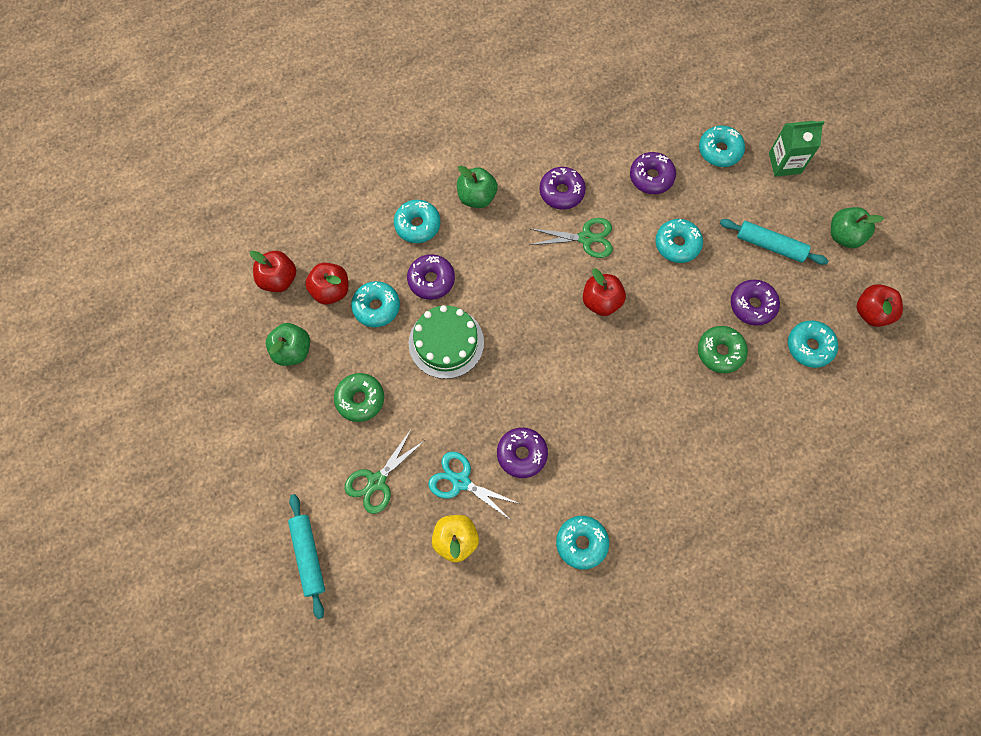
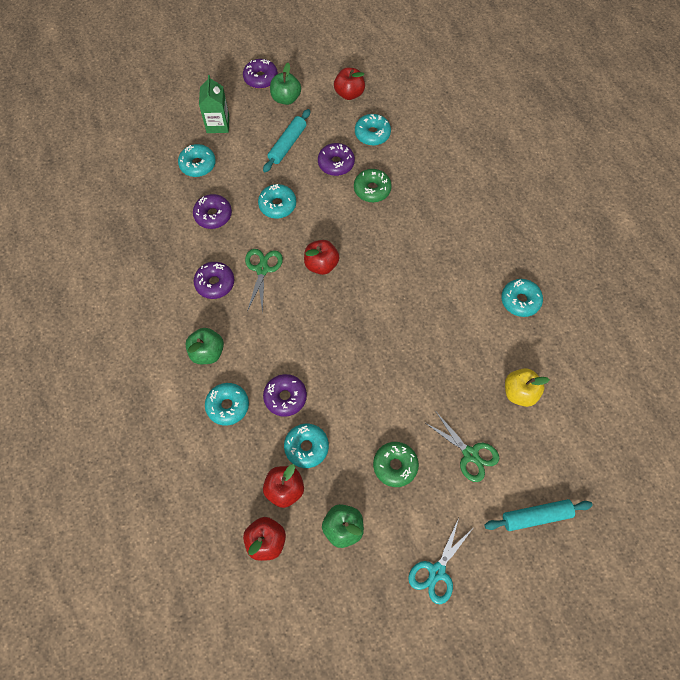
camera: 85 degrees left, 5 degrees down
(446, 342) = (347, 388): green cake -> none
(460, 481) = (471, 385): turquoise scissors -> turquoise scissors (437, 571)
(521, 454) = (449, 336): purple donut -> purple donut (261, 78)

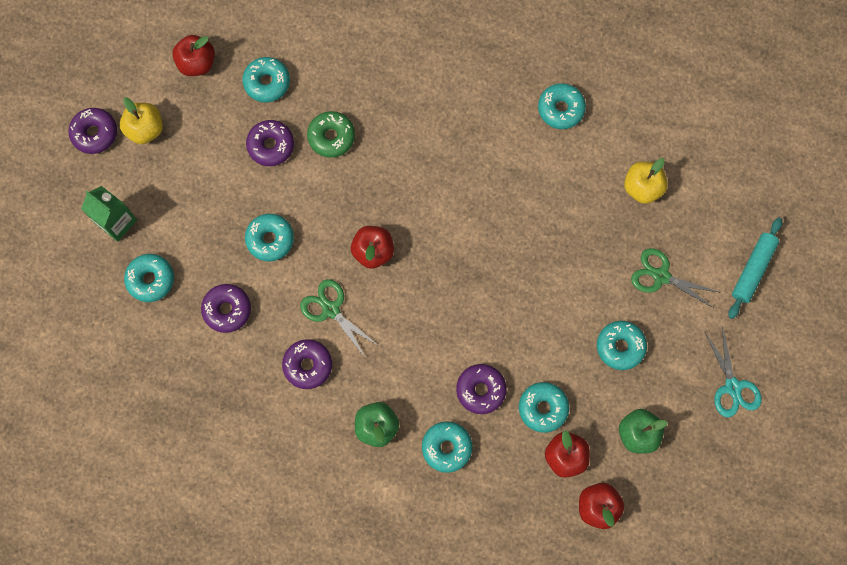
camera: 50 degrees left, 10 degrees up
(286, 98) = (145, 129): green apple -> yellow apple
(287, 144) = (205, 173): turquoise rolling pin -> none
(395, 465) = (620, 346): green donut -> turquoise donut
(470, 454) = (661, 276): green scissors -> green scissors turned 150 degrees counterclockwise

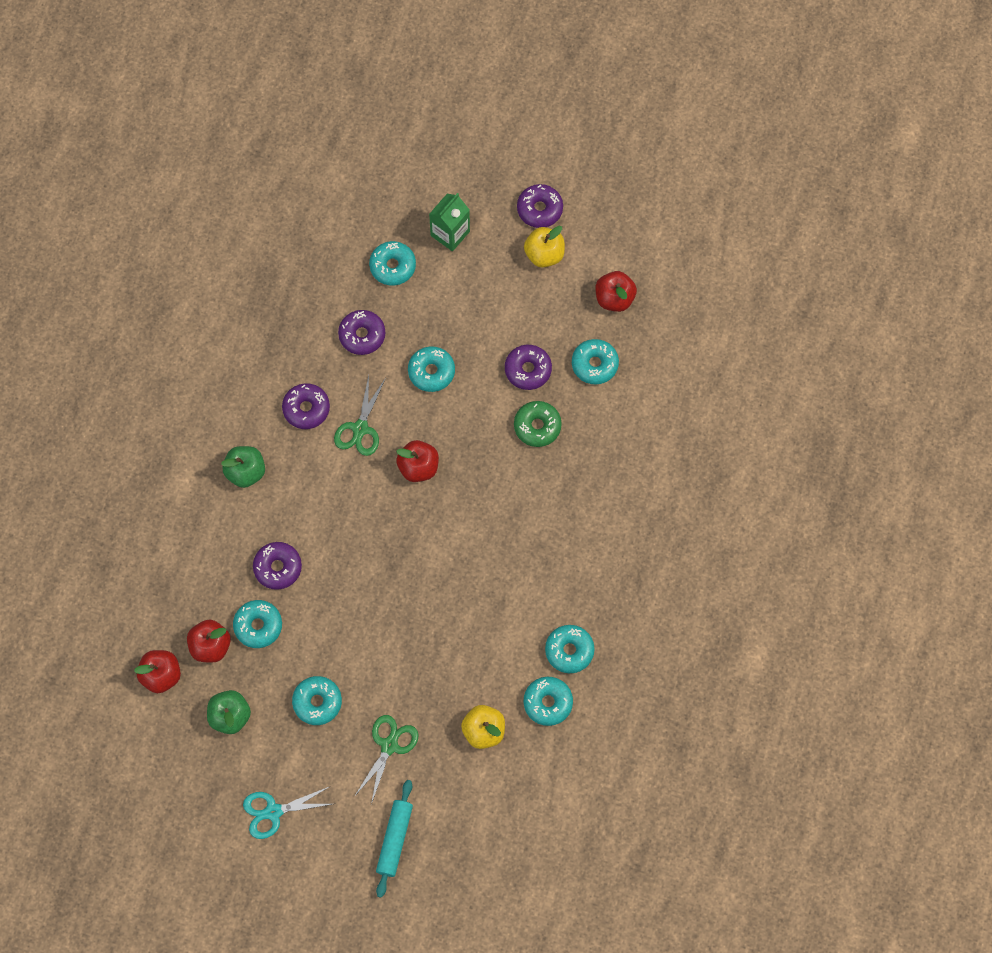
camera: 90 degrees right, 5 degrees down
(331, 310) = (360, 428): green scissors -> green scissors turned 150 degrees clockwise
(446, 447) = (223, 535): turquoise donut -> turquoise donut (548, 703)
(753, 270) = (394, 839): turquoise rolling pin -> turquoise rolling pin turned 75 degrees clockwise

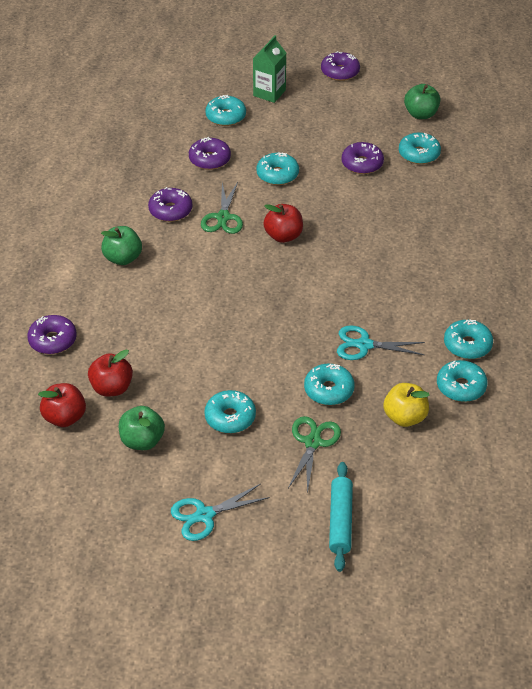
camera: 10 degrees left, 25 degrees down
(258, 626) = (157, 366): turquoise donut -> turquoise donut (329, 390)
(278, 567) = (167, 321): purple donut -> purple donut (53, 340)
(467, 633) = (364, 345): none -> turquoise scissors
(537, 426) = (382, 197): green donut -> none
(544, 254) = (352, 96): yellow apple -> none
(614, 298) = (421, 114): red apple -> green apple

